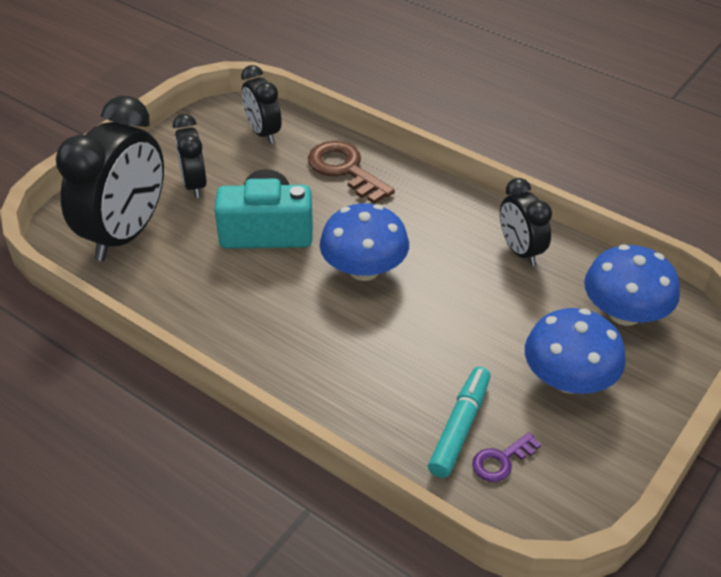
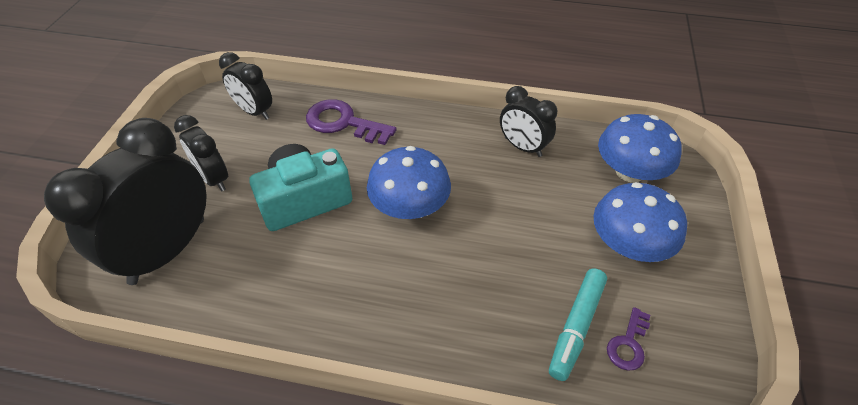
camera: 25 degrees left, 5 degrees up
(126, 234) = (168, 250): black clock -> black clock turned 150 degrees counterclockwise
(345, 169) = (343, 122): brown key -> purple key
(459, 428) = (576, 327): turquoise marker -> turquoise marker turned 150 degrees counterclockwise

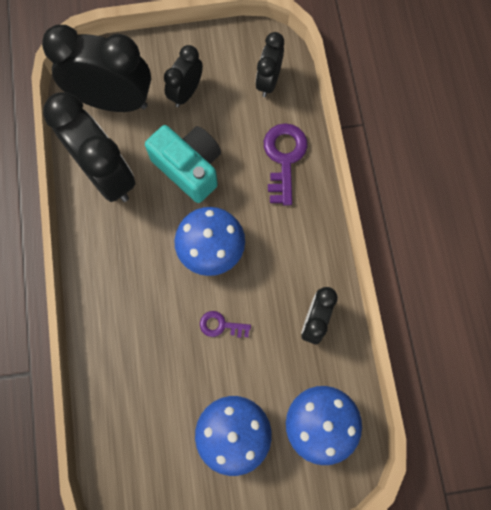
camera: 70 degrees right, 25 degrees up
(259, 285) = (106, 175): none -> black clock
(576, 327) = (143, 404): turquoise marker -> none
(628, 344) = (140, 445): purple key -> purple key (221, 325)

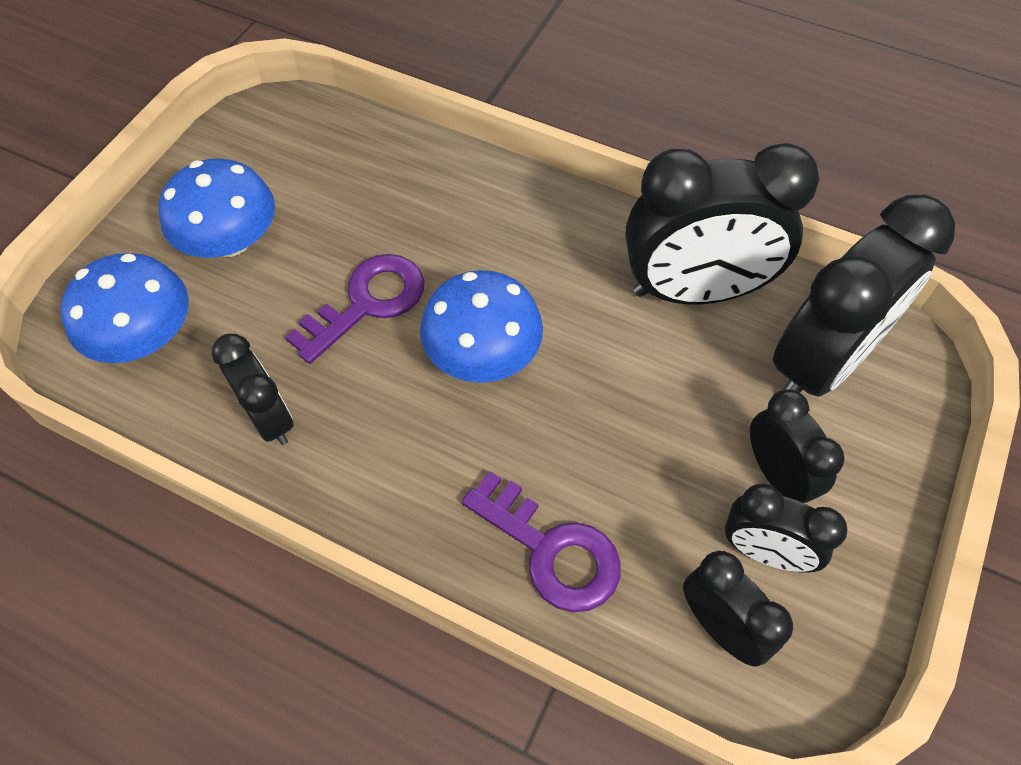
camera: 125 degrees right, 15 degrees down
(189, 168) = (632, 400): turquoise camera -> none
(221, 325) = (368, 303): purple key -> purple key, size x1.82
(225, 81) = (764, 552): none -> black clock

